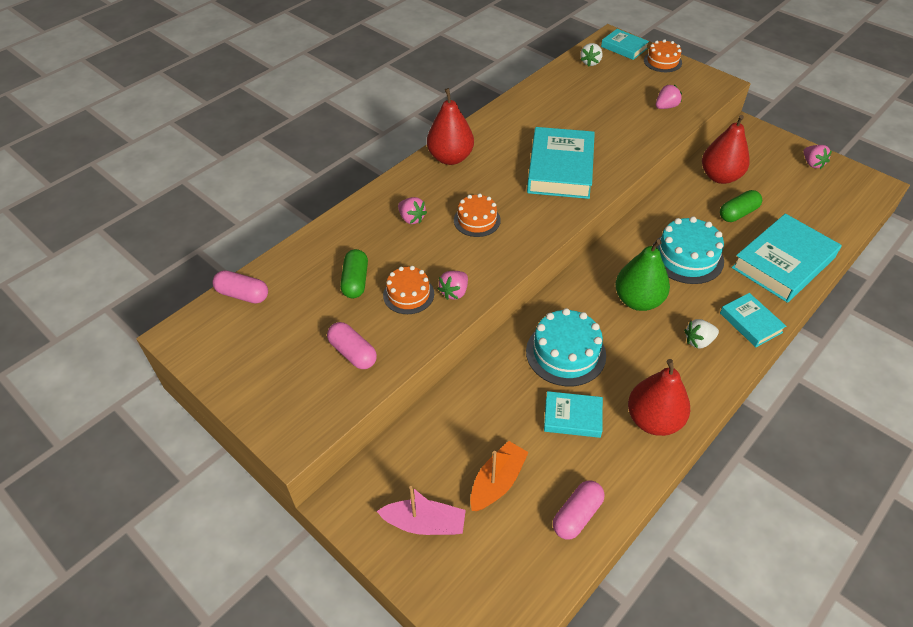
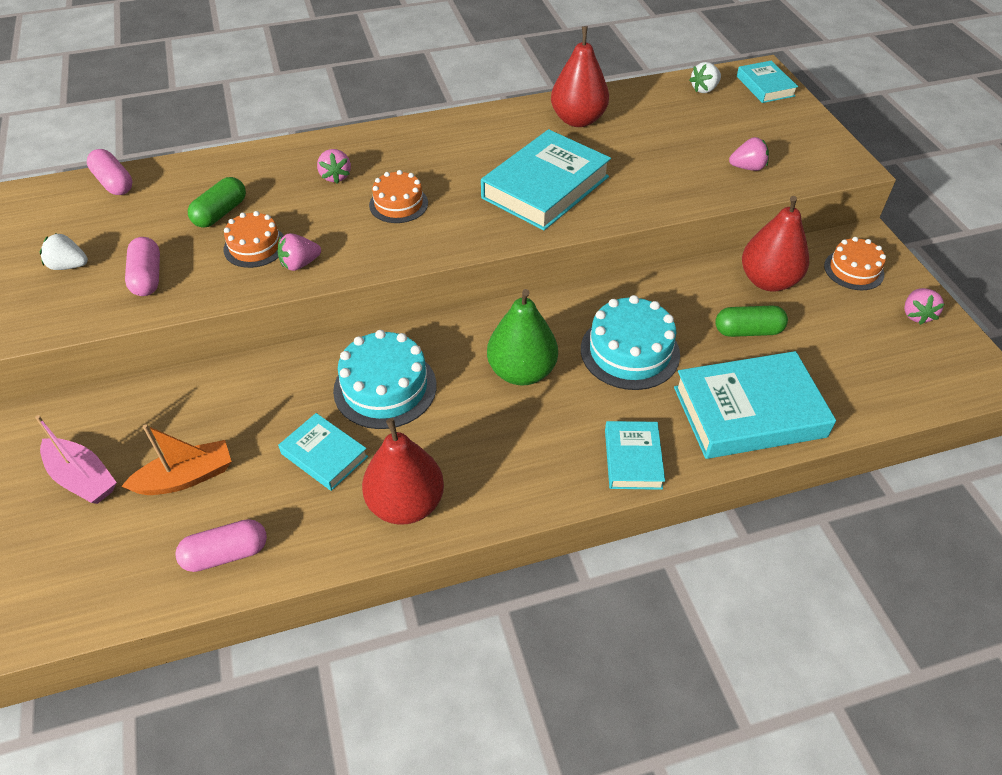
camera: 30 degrees right, 0 degrees up
(450, 158) = (438, 133): red pear -> red pear (578, 120)
(662, 61) = (799, 117): orange cake -> orange cake (853, 270)
(698, 341) = (546, 448): white strawberry -> white strawberry (69, 266)

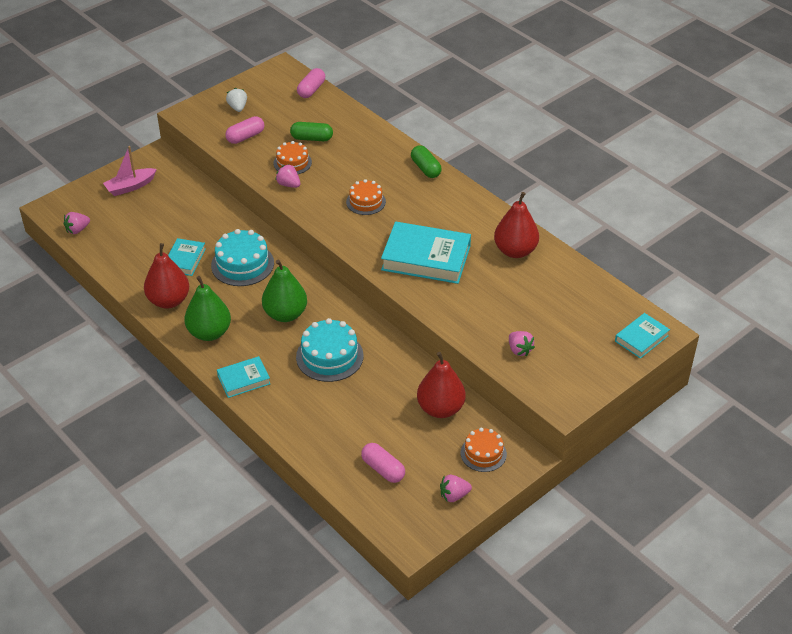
camera: 65 degrees right, 5 degrees down
(82, 478) = (130, 187): pink boat -> pink boat turned 45 degrees clockwise
(186, 477) = (147, 219): orange boat -> none
(226, 554) = (111, 251): pink capsule -> pink capsule (383, 469)
(336, 176) = (374, 167): pink strawberry -> pink strawberry (77, 230)
(510, 471) = (209, 333): none -> green pear
(704, 89) = (608, 305): white strawberry -> none
(748, 331) = (382, 408): green capsule -> green capsule (426, 168)
(749, 412) = (308, 423): turquoise book -> none

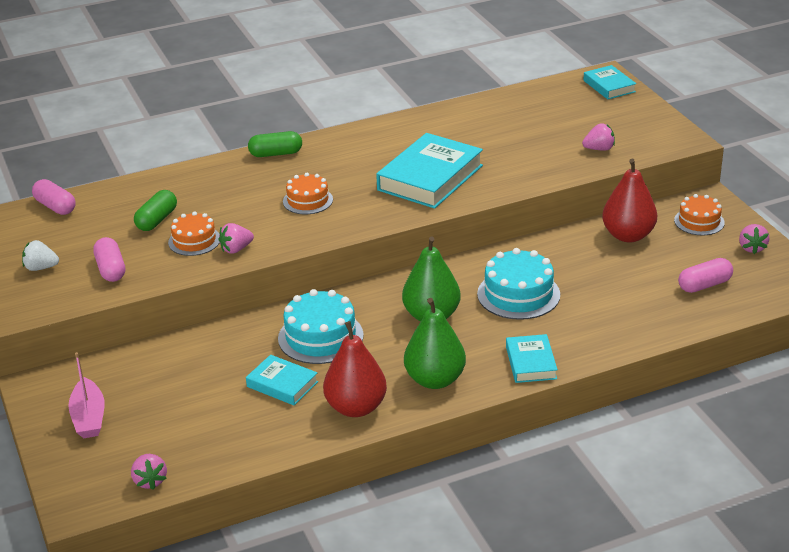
camera: 70 degrees left, 10 degrees down
(515, 251) = (449, 125): red pear -> none

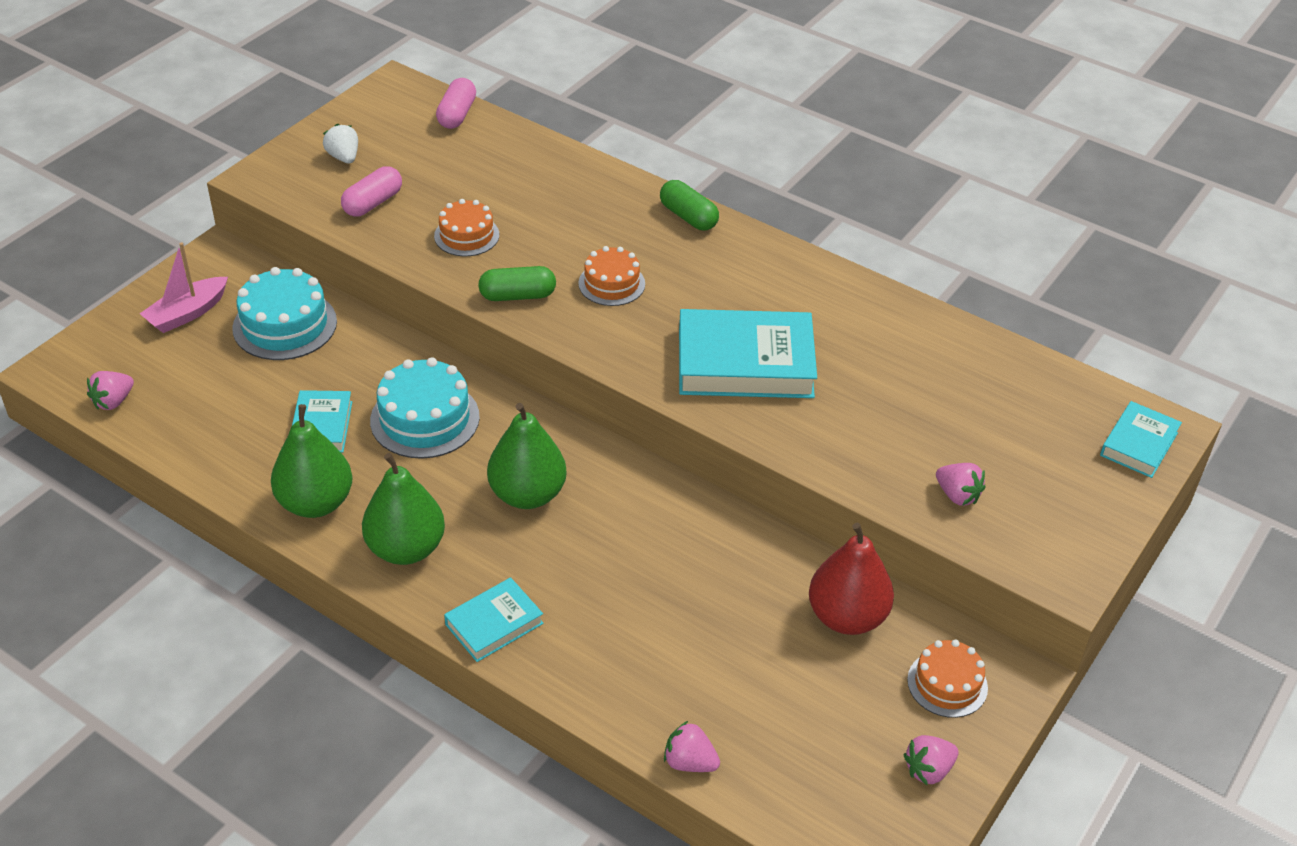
camera: 55 degrees right, 10 degrees up
(157, 220) = (485, 192): green capsule -> green capsule (517, 296)
(236, 249) = (473, 272): pink strawberry -> pink strawberry (689, 762)
(356, 407) = (316, 503): red pear -> green pear
(518, 294) = (628, 556): turquoise cake -> turquoise cake (285, 325)
(704, 285) = (792, 744): pink capsule -> none

